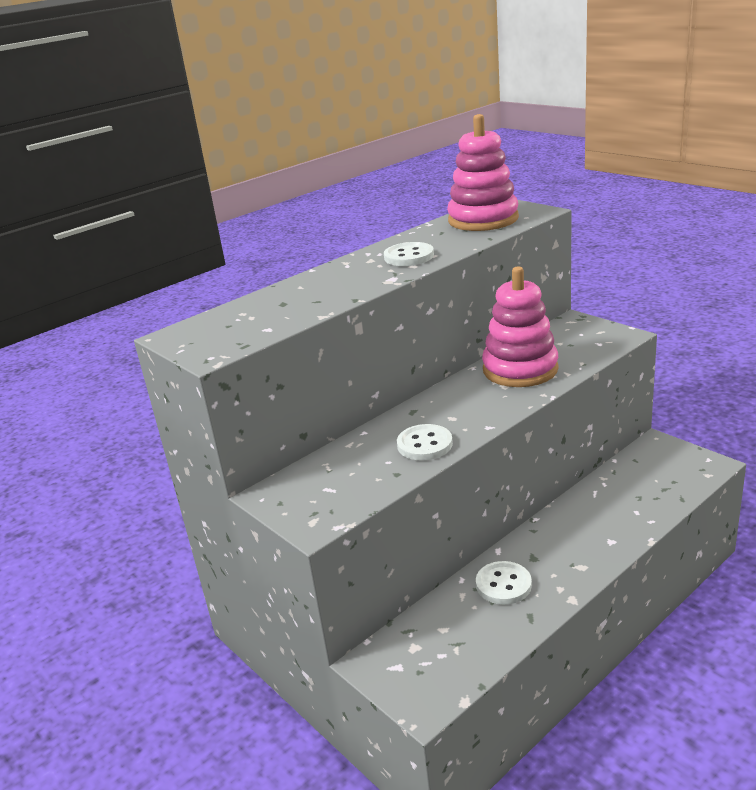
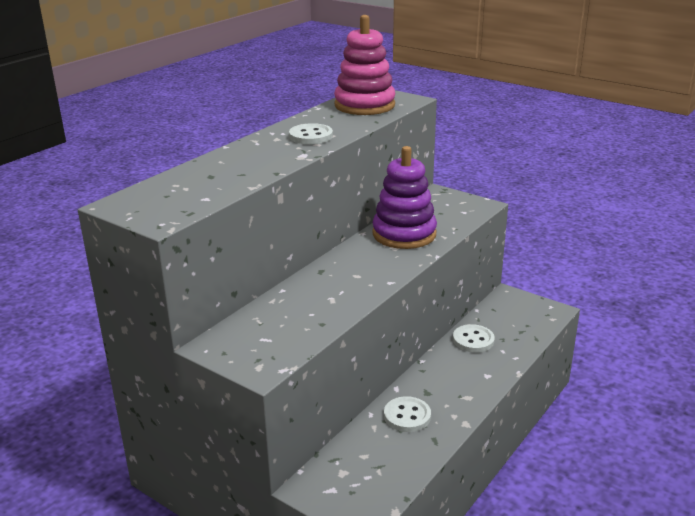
camera: 15 degrees left, 0 degrees up
(424, 444) = (339, 298): white button -> white button (473, 340)
(520, 369) = (404, 234): pink stacking toy -> purple stacking toy

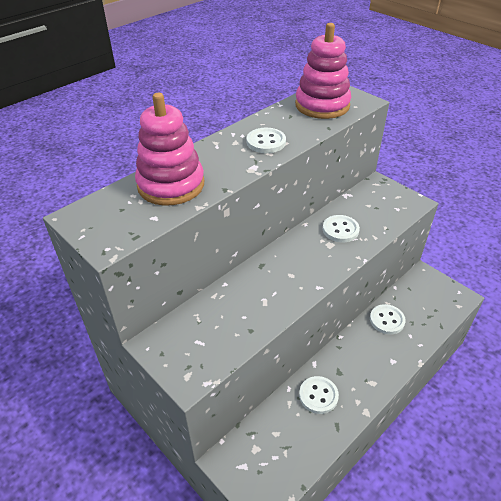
camera: 10 degrees right, 15 degrees up
(215, 174) = (171, 185): none -> pink stacking toy
(404, 234) = (340, 230): purple stacking toy -> white button

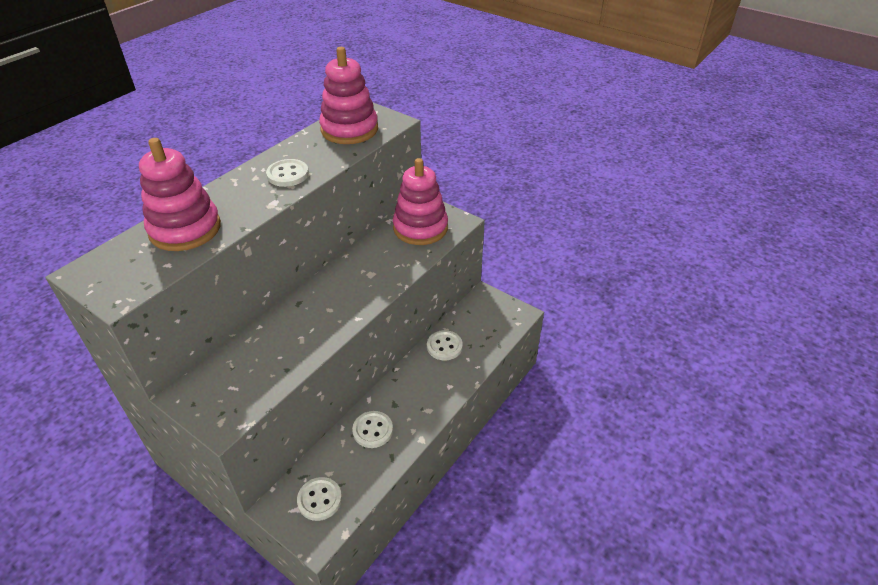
camera: 10 degrees left, 0 degrees up
(340, 230) = (382, 258): white button -> white button (319, 499)
(376, 205) = (420, 228): none -> pink stacking toy

